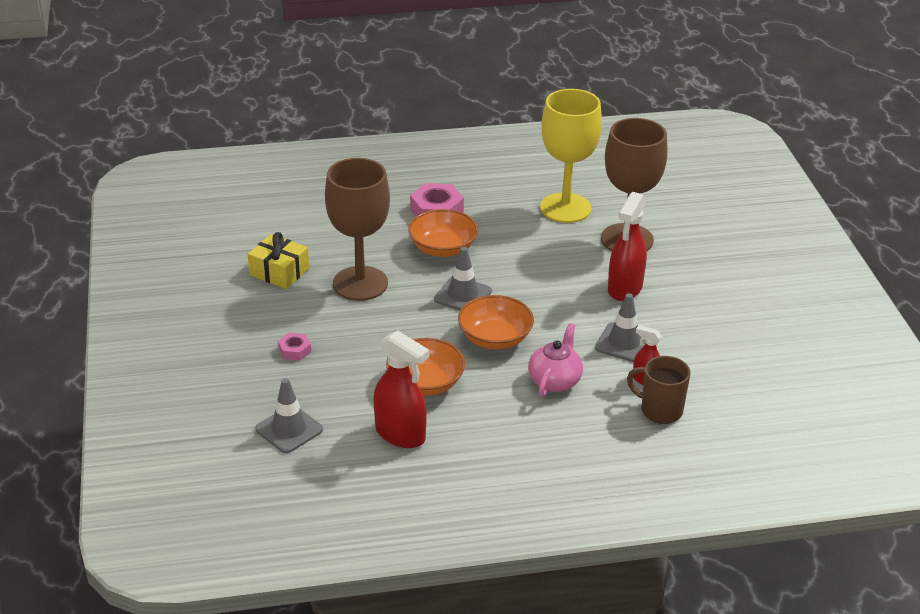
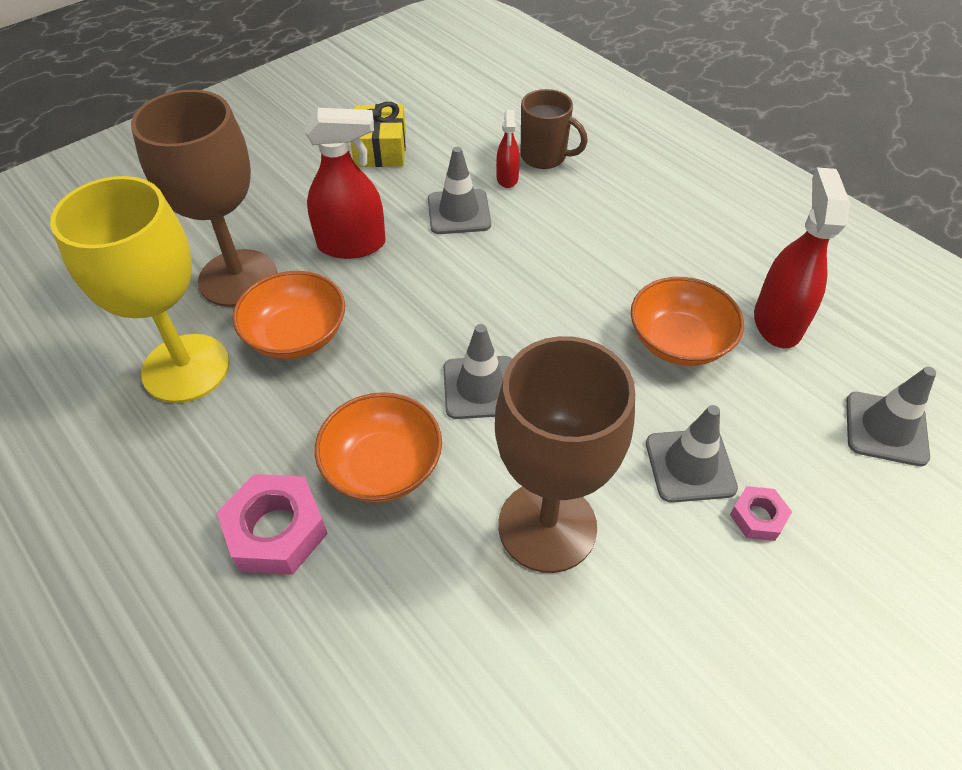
camera: 120 degrees left, 15 degrees up
(279, 272) = (609, 673): yellow gift -> yellow gift (380, 149)
(344, 343) = (690, 465): none -> grey traffic cone
(495, 338) = (542, 316): orange bowl -> orange bowl (296, 335)
(555, 380) = (569, 239): pink teapot -> none
(660, 410) = (544, 156): brown mug -> brown mug turned 60 degrees counterclockwise

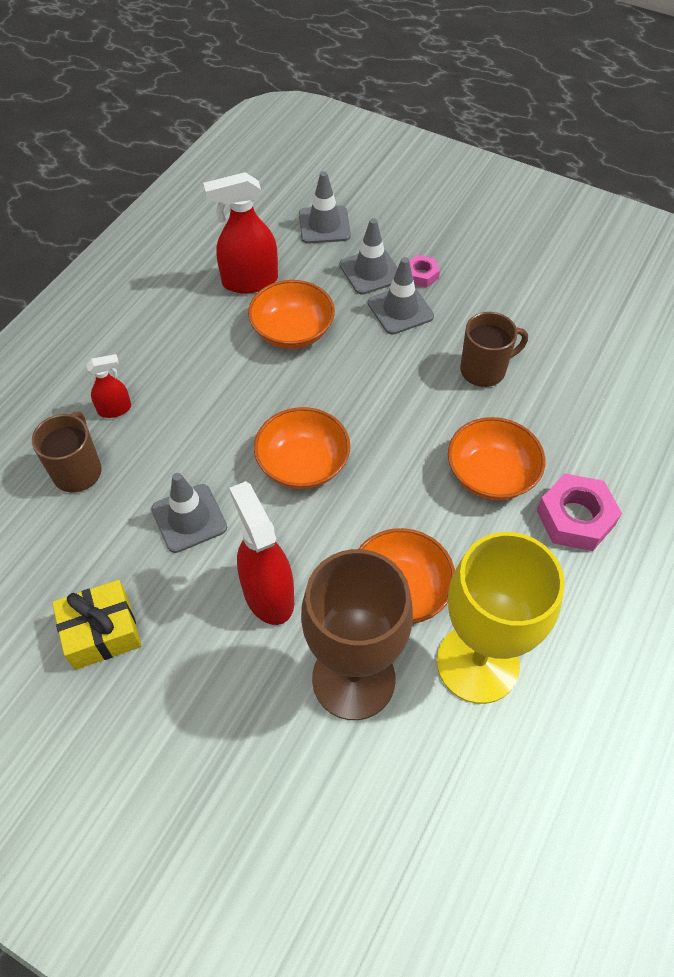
camera: 110 degrees left, 5 degrees up
(480, 387) = (392, 437): grey traffic cone -> grey traffic cone (371, 271)
(481, 302) = (303, 464): none -> orange bowl
(507, 178) = (123, 493): red spray bottle -> red spray bottle (115, 409)
(547, 526) = (484, 370): brown goblet -> brown mug

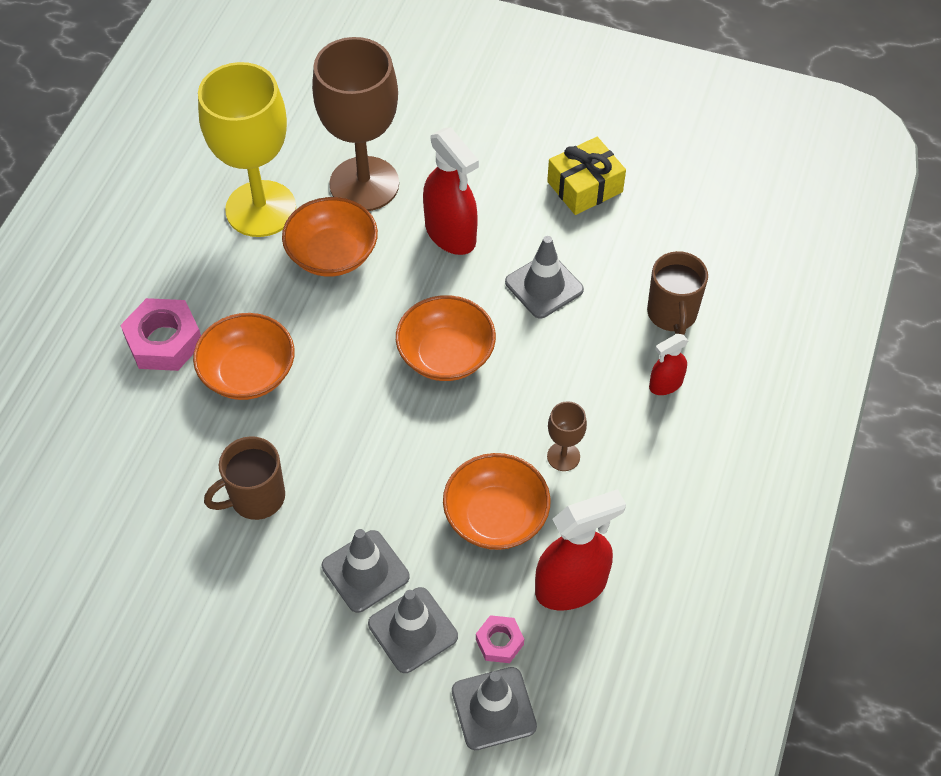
camera: 170 degrees right, 0 degrees up
(225, 365) = (563, 456): none -> brown goblet
(421, 275) = (343, 635): pink nut -> pink nut (499, 642)

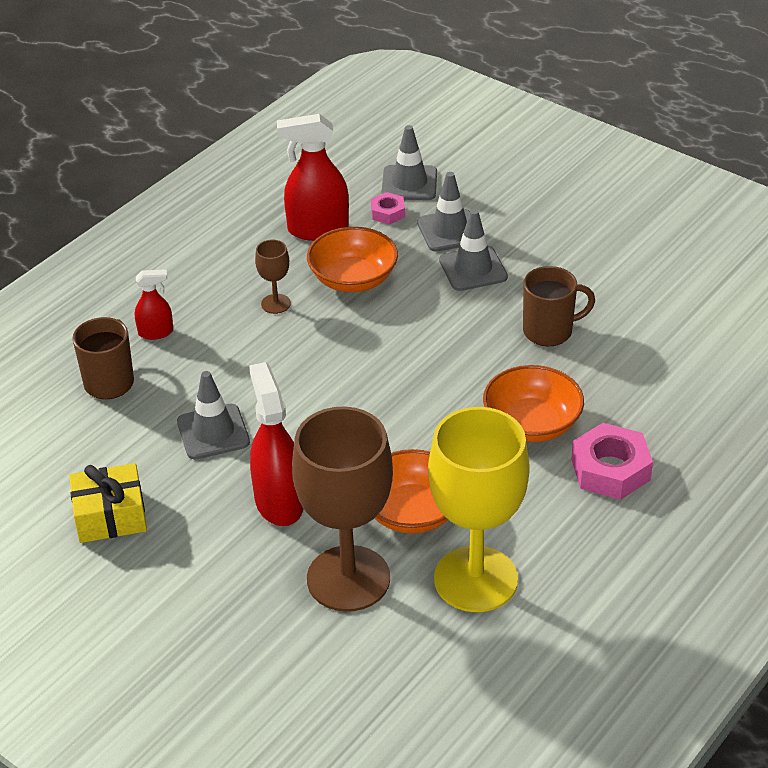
camera: 160 degrees left, 15 degrees down
(446, 355) = (338, 397): orange bowl -> none

